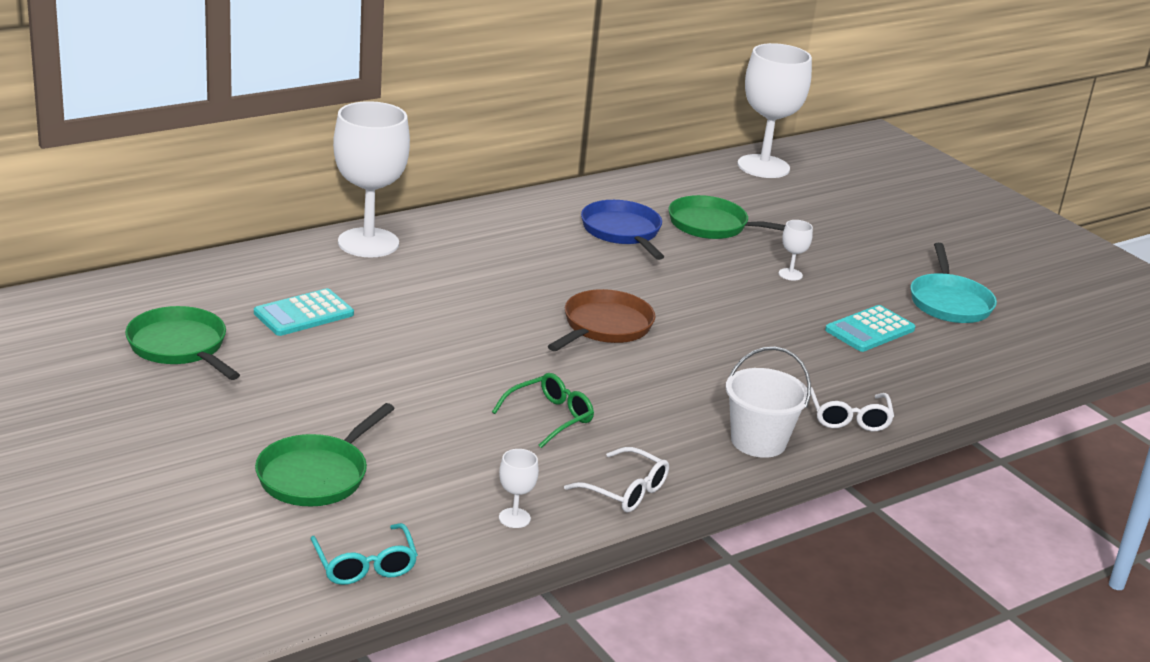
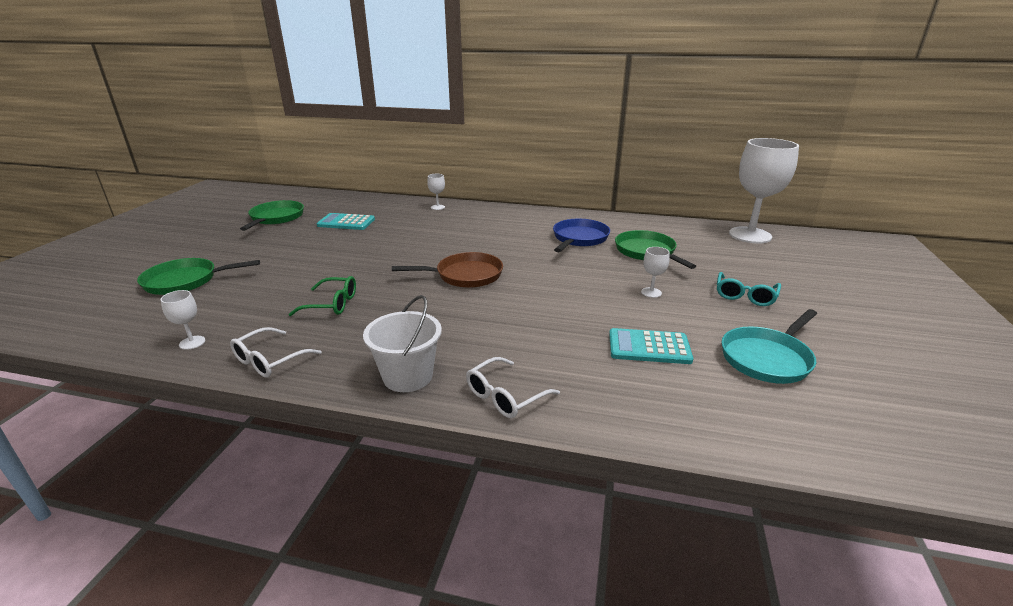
camera: 50 degrees right, 0 degrees up
(365, 565) = (93, 327): turquoise glasses -> turquoise glasses (745, 296)
(368, 243) = (437, 207): white goblet -> white goblet, size x0.40
(625, 491) = (269, 360): white glasses -> white glasses turned 45 degrees clockwise

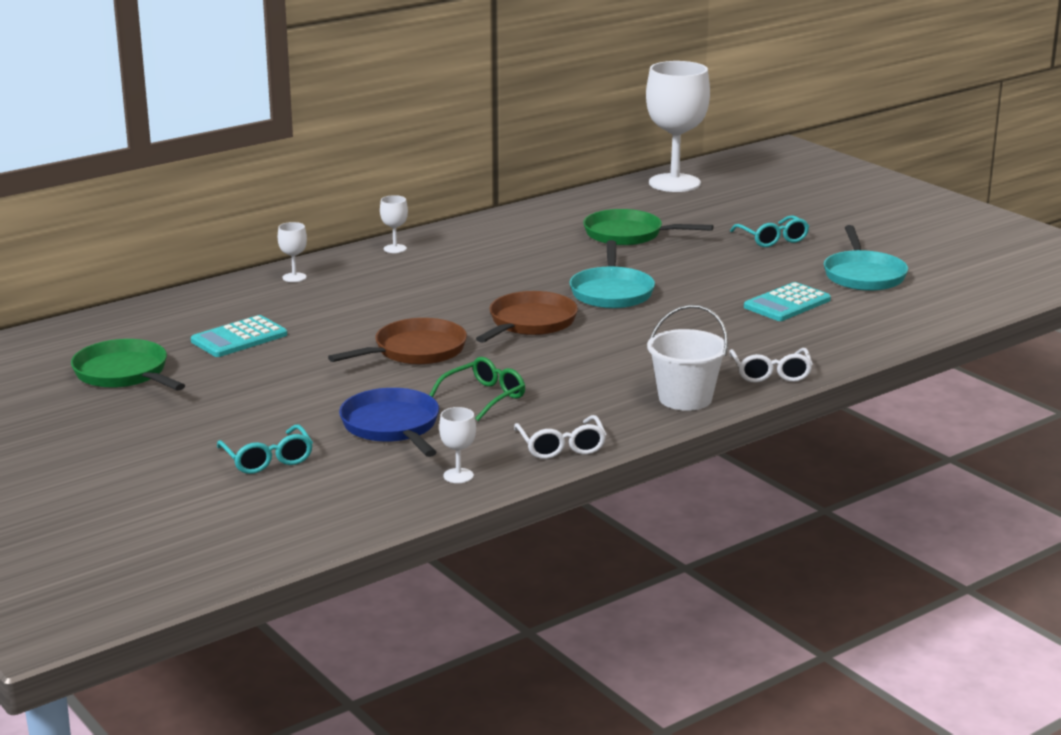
camera: 50 degrees left, 5 degrees down
(186, 281) = (268, 459): green pan -> turquoise glasses
(380, 262) = (415, 351): none -> brown pan
(552, 280) = (612, 292): none -> turquoise pan
(579, 239) = (540, 247): blue pan -> blue pan (392, 427)
(651, 292) = (707, 267): white goblet -> white goblet (395, 249)

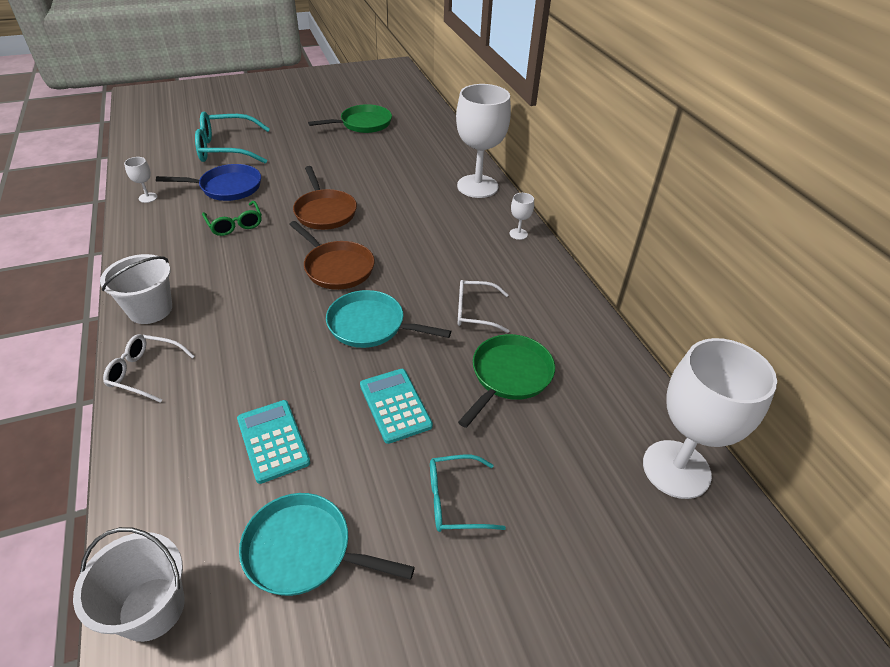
camera: 105 degrees right, 20 degrees up
(239, 338) = (388, 158): turquoise calculator -> turquoise calculator (395, 405)
(268, 459) = (226, 149): turquoise glasses -> turquoise glasses, size x1.68
(294, 277) = (477, 186): white goblet -> white goblet, size x2.48
(561, 446) = (141, 239): white glasses -> white glasses (475, 312)
(955, 309) = (152, 608): none -> white bucket

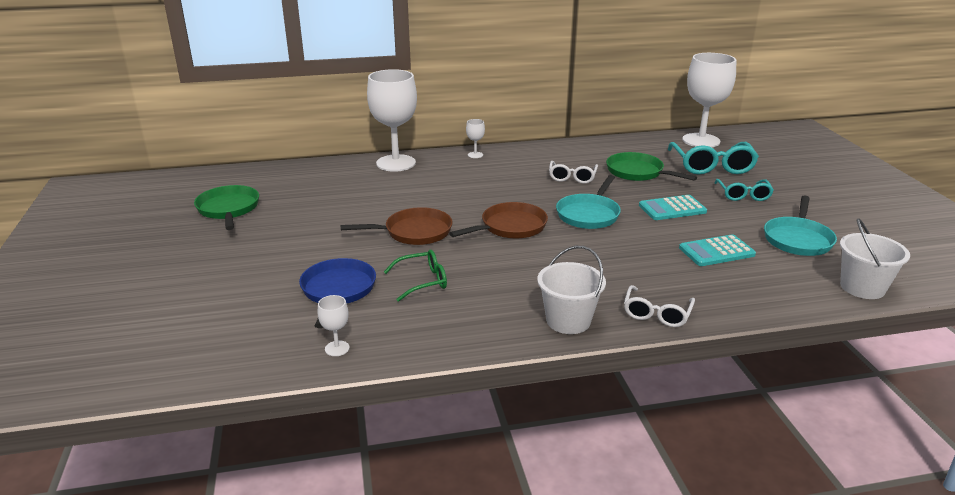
camera: 80 degrees left, 15 degrees down
(226, 149) = (232, 297): turquoise glasses -> turquoise glasses (712, 166)

